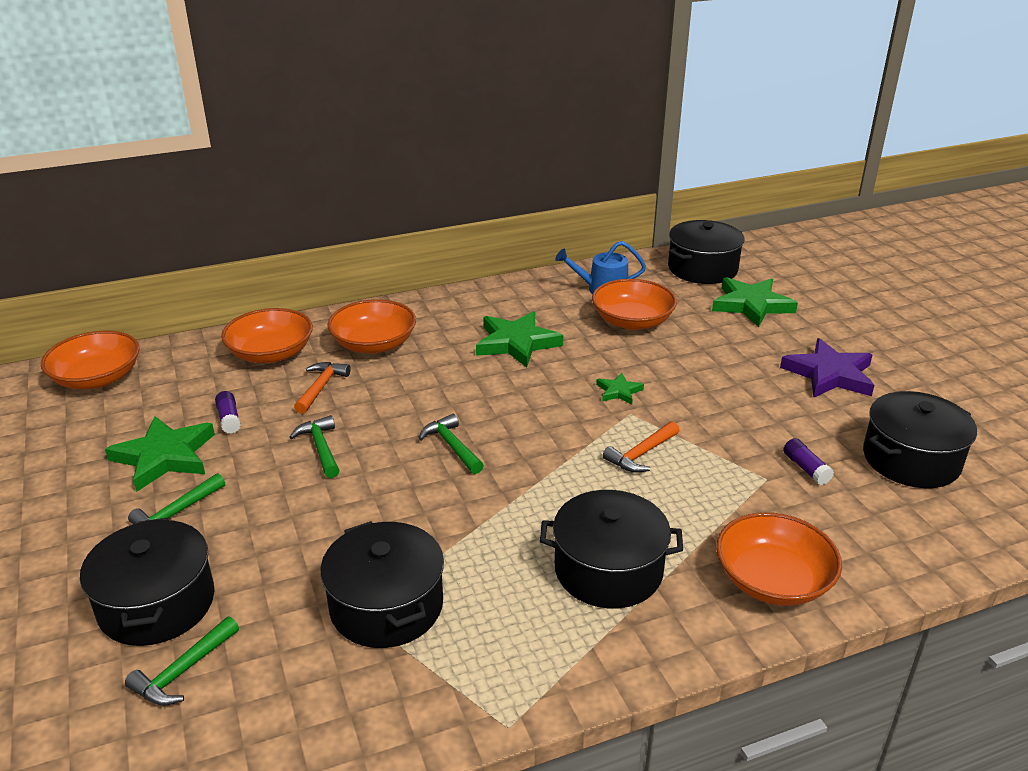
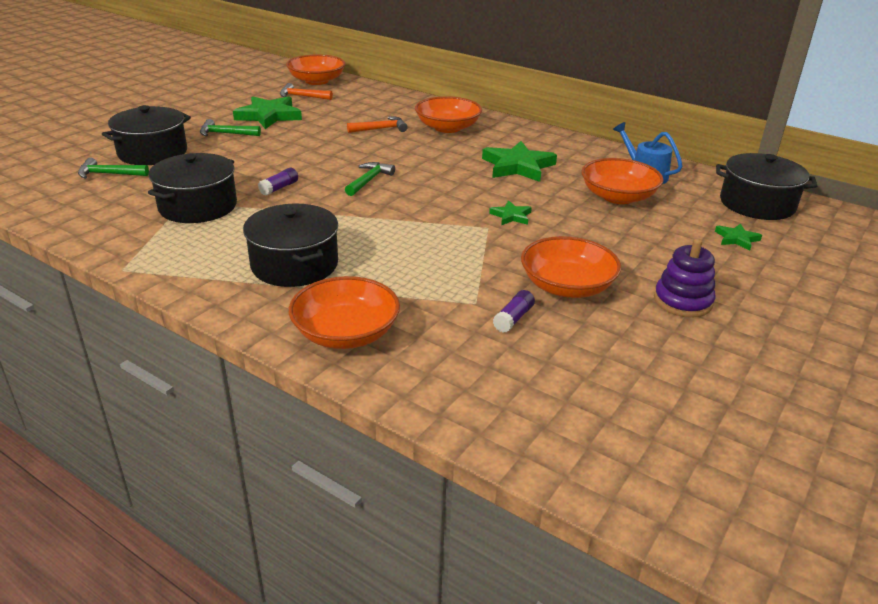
camera: 55 degrees right, 0 degrees up
(229, 419) = (320, 118): purple glue stick -> purple glue stick (279, 188)
(271, 353) = (396, 107): orange bowl -> orange bowl (567, 286)
(320, 448) = (321, 147): green hammer -> none
(641, 454) = (441, 244): orange hammer -> orange hammer (302, 96)
(751, 305) = (736, 239): green star -> green star, size x0.50
(829, 374) = (682, 301): purple star -> purple stacking toy
(911, 459) = (601, 373): black pot -> none

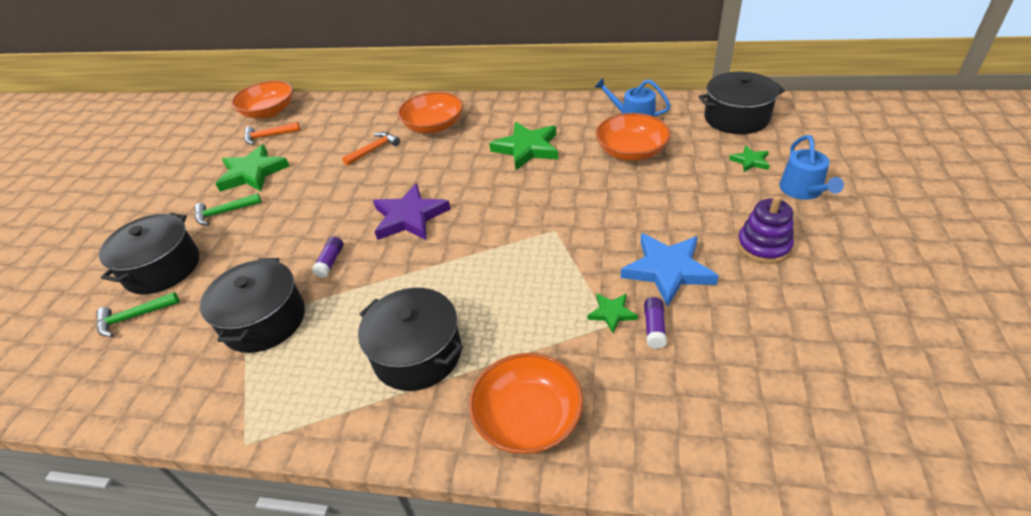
camera: 20 degrees left, 10 degrees up
(369, 180) = (409, 217): green hammer -> purple star
(511, 216) = (564, 209): green star -> green star (612, 313)
(567, 286) = (668, 270): orange bowl -> blue star
(771, 277) = (803, 190): none -> blue watering can

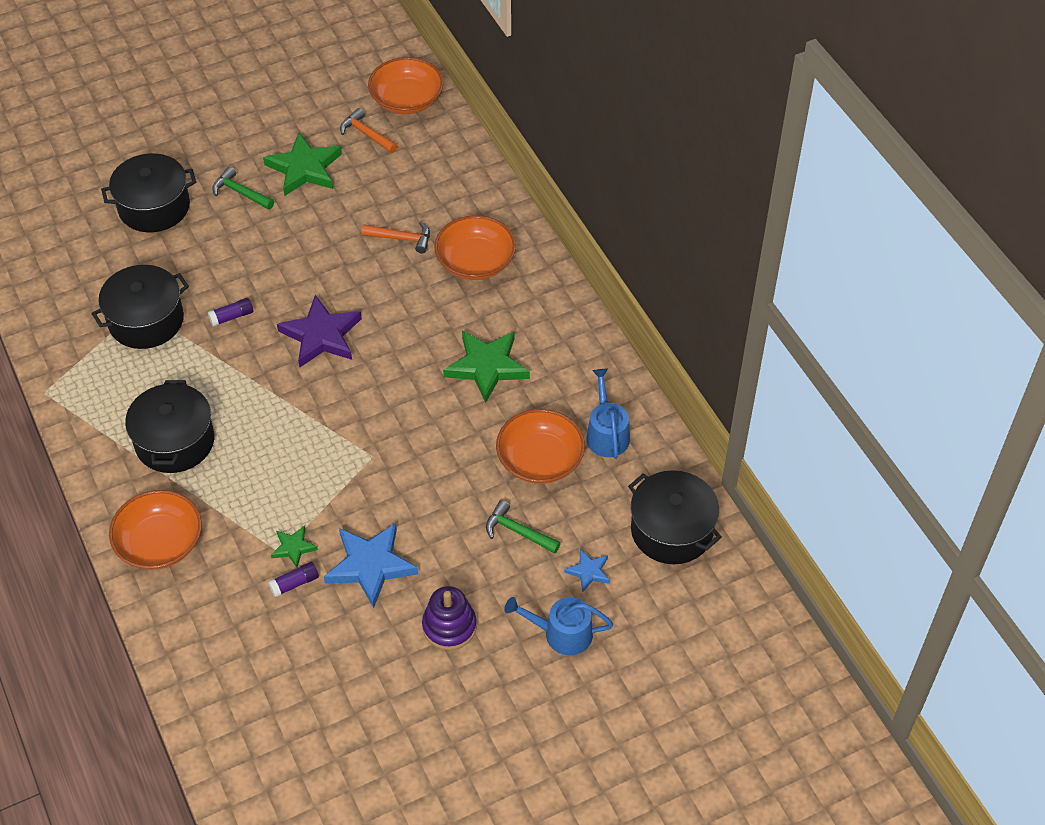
camera: 50 degrees right, 10 degrees up
(133, 317) = (98, 234): green hammer -> green hammer (518, 531)
(750, 161) = (588, 571): green star -> blue star
(803, 190) = (562, 633): blue watering can -> blue watering can turned 45 degrees clockwise

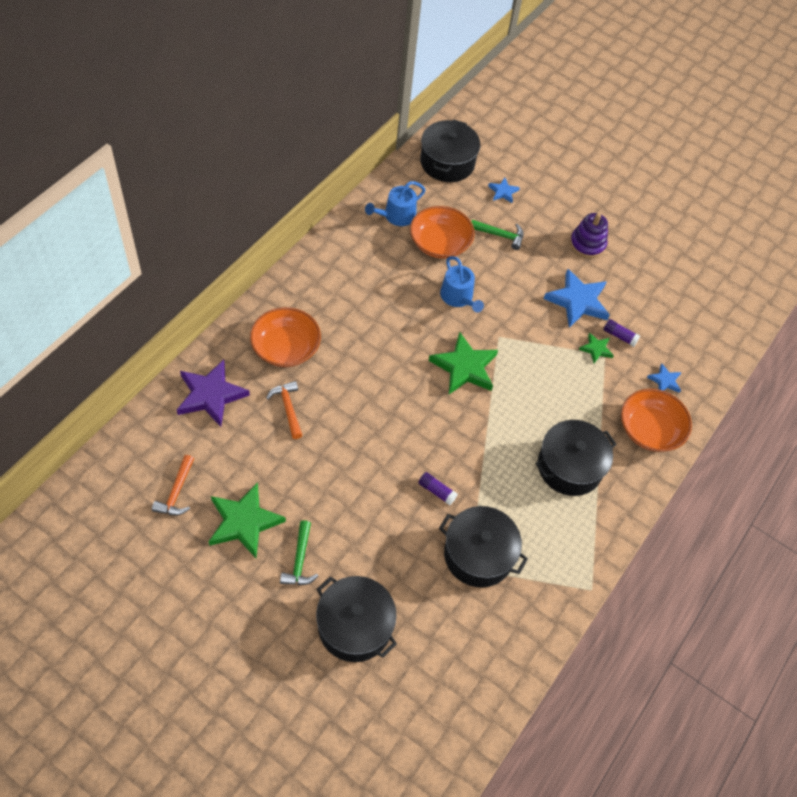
camera: 125 degrees left, 5 degrees up
(206, 597) = (665, 381): none -> blue star
(321, 335) = (417, 418): purple star -> purple star (211, 395)
(406, 100) = (116, 480): orange bowl -> none
(487, 366) = (382, 301): green star -> green star (464, 367)
(518, 531) = (500, 235): green hammer -> green hammer turned 75 degrees counterclockwise
(562, 633) = (552, 190): blue watering can -> blue watering can (458, 297)

